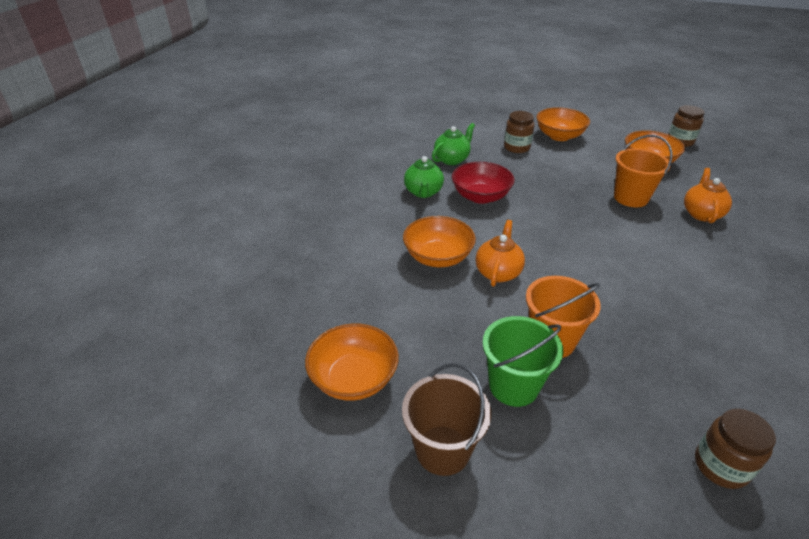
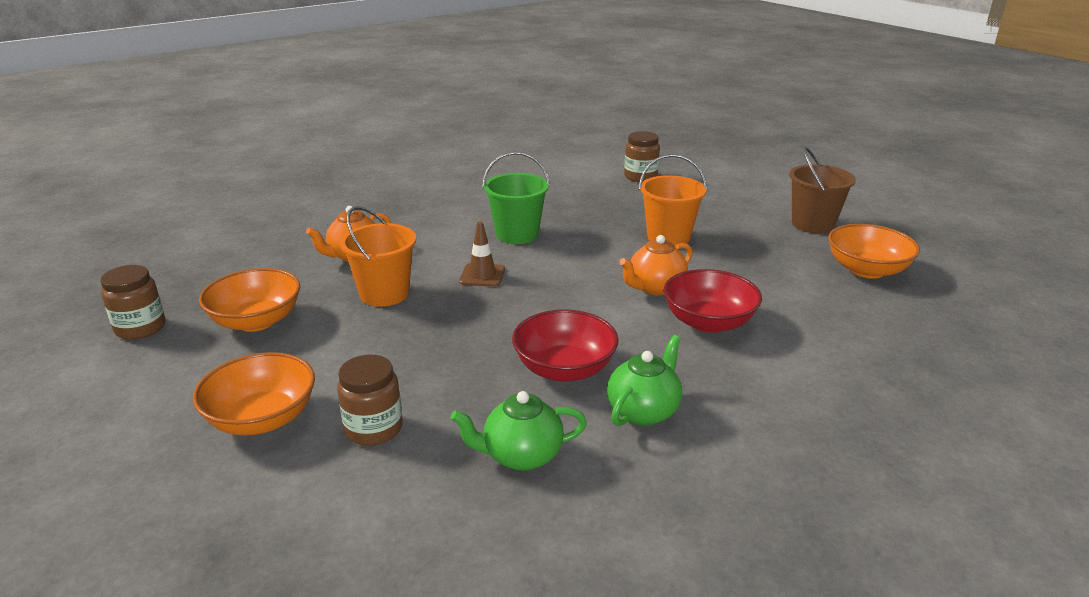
camera: 145 degrees left, 10 degrees down
(438, 257) = (708, 322): orange bowl -> red bowl
(513, 386) = (730, 230): green bucket -> green bucket (517, 234)
(609, 233) = (482, 275): none -> brown traffic cone

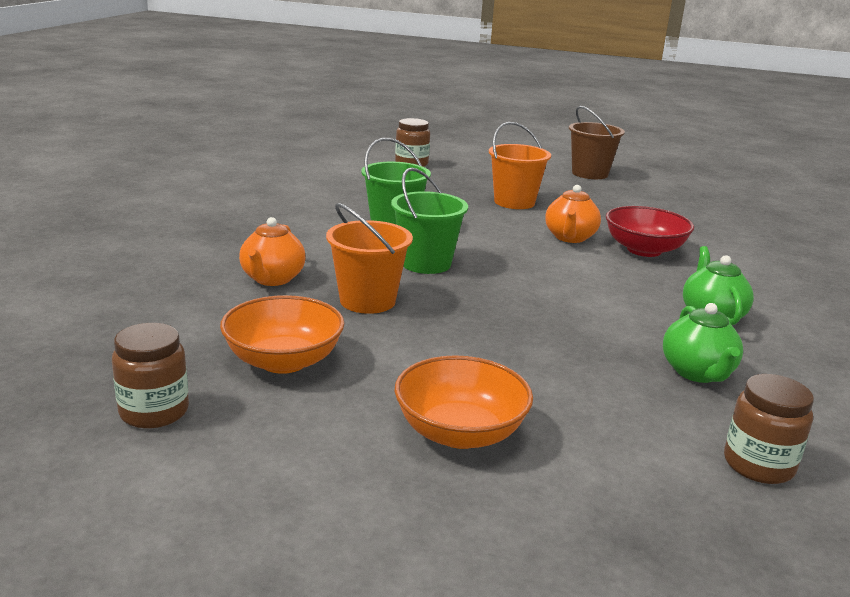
camera: 40 degrees left, 5 degrees down
(374, 429) = (566, 400): brown jar -> brown jar (758, 465)
(482, 275) = (426, 263): brown traffic cone -> green bucket
(521, 456) = (697, 373): green teapot -> green teapot turned 45 degrees counterclockwise
(564, 369) = (615, 308): red bowl -> none
(866, 270) = (670, 194): orange bowl -> none

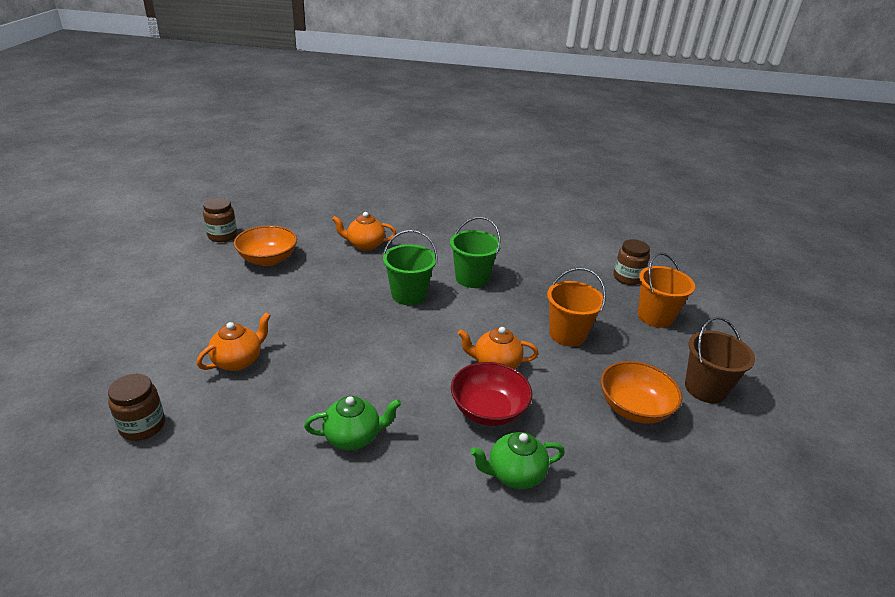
camera: 80 degrees right, 10 degrees up
(367, 301) = (343, 277): orange bucket -> orange bucket (655, 317)
(460, 432) = (195, 314): orange bowl -> orange bowl (634, 408)
(588, 387) = (238, 361): none -> orange teapot
(697, 373) = (257, 414): green teapot -> green teapot (514, 474)

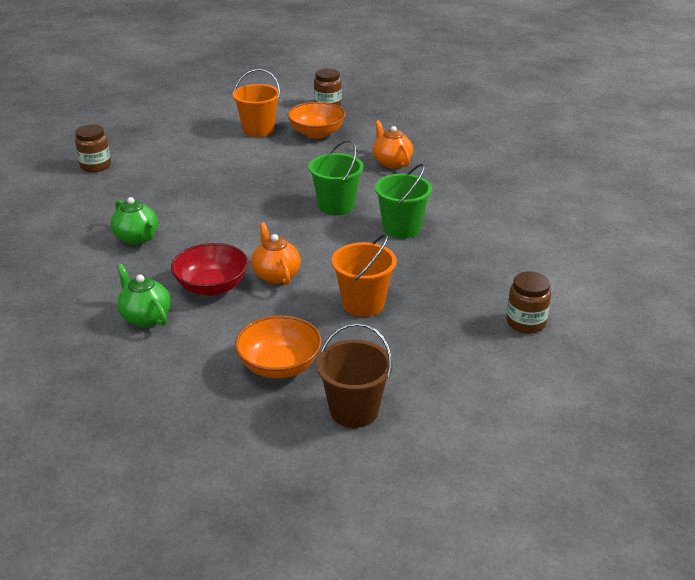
camera: 65 degrees right, 0 degrees up
(238, 361) = (181, 170): orange teapot -> none
(655, 317) = (461, 356): orange bucket -> orange bucket (258, 130)

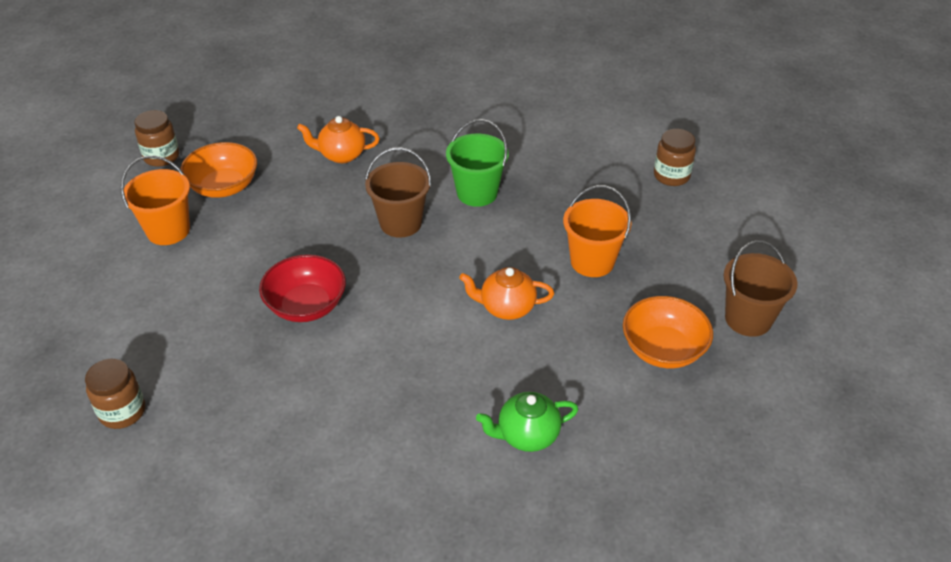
camera: 65 degrees left, 10 degrees up
(137, 238) = (351, 407): green teapot -> none
(212, 286) = (498, 364): red bowl -> red bowl (306, 305)
(336, 206) = (400, 223): green bucket -> brown bucket

